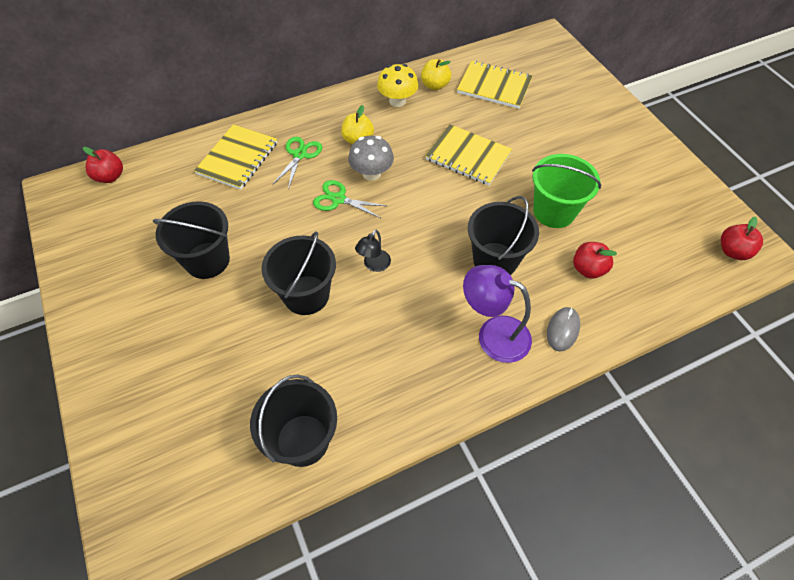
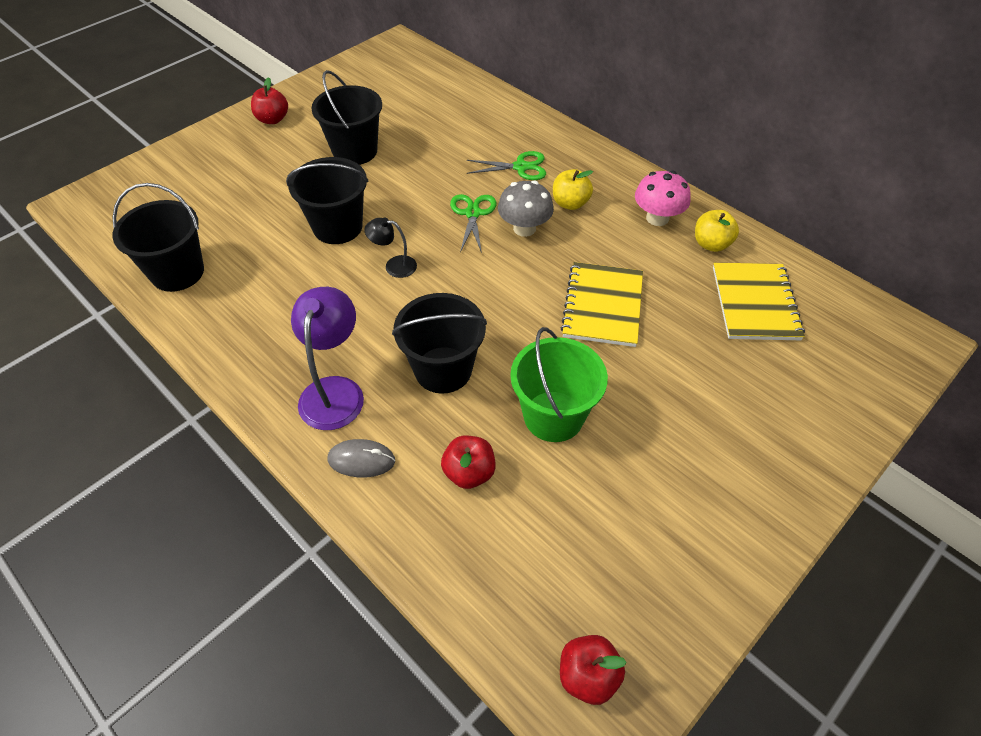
camera: 70 degrees right, 5 degrees down
(110, 177) = (426, 64): red apple -> red apple (272, 119)
(237, 158) = (491, 127): yellow notebook -> none
(397, 101) = (657, 218): yellow mushroom -> pink mushroom

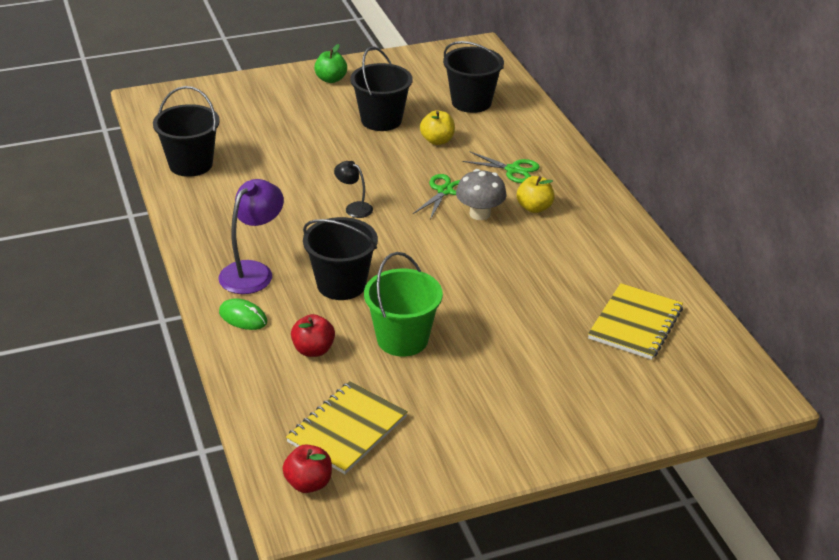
camera: 25 degrees right, 15 degrees down
(272, 119) = (331, 79): red apple -> green apple
(337, 227) = (329, 169): black bucket -> black bucket (471, 102)
(361, 460) = (243, 317): grey mouse -> green mouse
(603, 306) = (501, 285): yellow notebook -> yellow notebook (347, 429)
(657, 218) = (603, 240): pink mushroom -> none
(711, 244) = (635, 272): yellow apple -> yellow apple (437, 141)

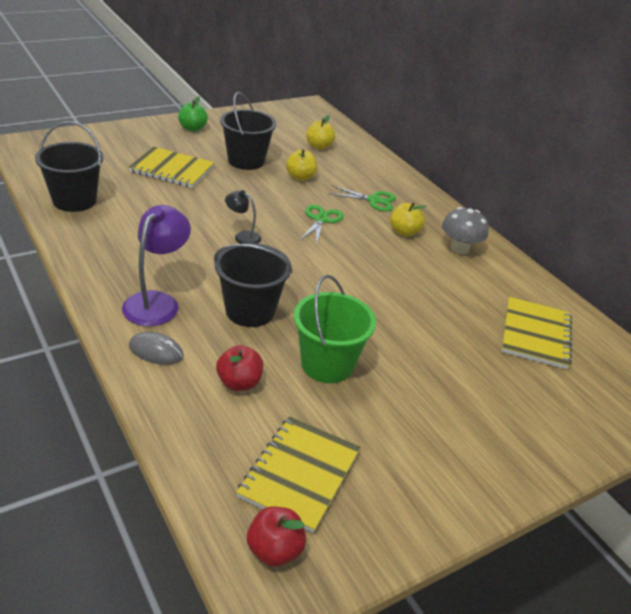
camera: 15 degrees left, 0 degrees up
(243, 317) = (156, 351): green mouse -> grey mouse
(297, 130) = (172, 169): none -> yellow notebook
(471, 102) = (319, 146): black bucket -> yellow apple
(480, 214) = (359, 239): grey mushroom -> grey mushroom (459, 248)

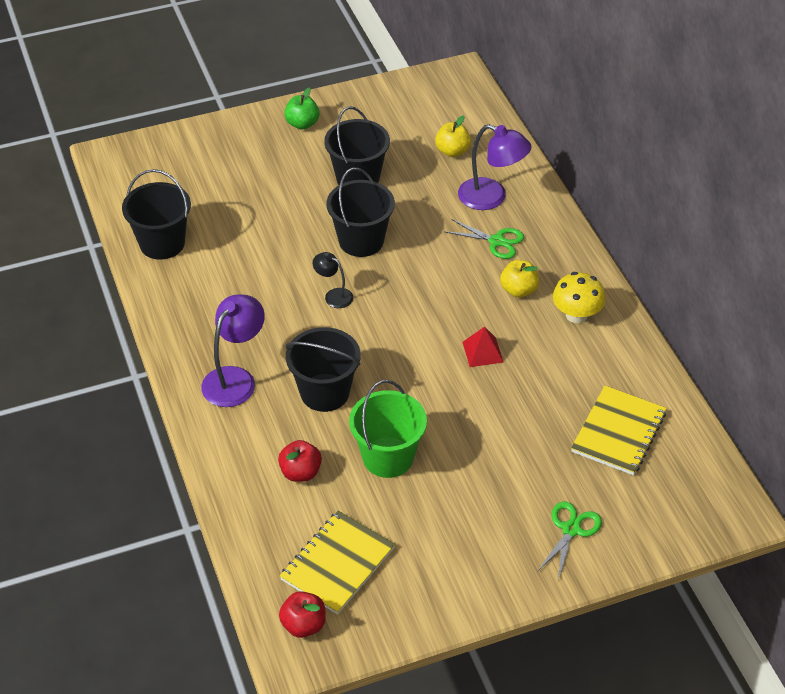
camera: 15 degrees right, 10 degrees up
(156, 351) = (229, 435): grey mouse -> none
(172, 169) = (270, 194): yellow notebook -> none
(258, 200) = (361, 241): none -> black bucket
(300, 177) = (417, 204): yellow apple -> none
(321, 220) = (426, 271): green scissors -> green scissors (571, 529)
(359, 174) = (491, 198): none -> purple lamp
(389, 276) = (482, 352): none -> red pyramid
(459, 248) = (576, 315): grey mushroom -> yellow mushroom

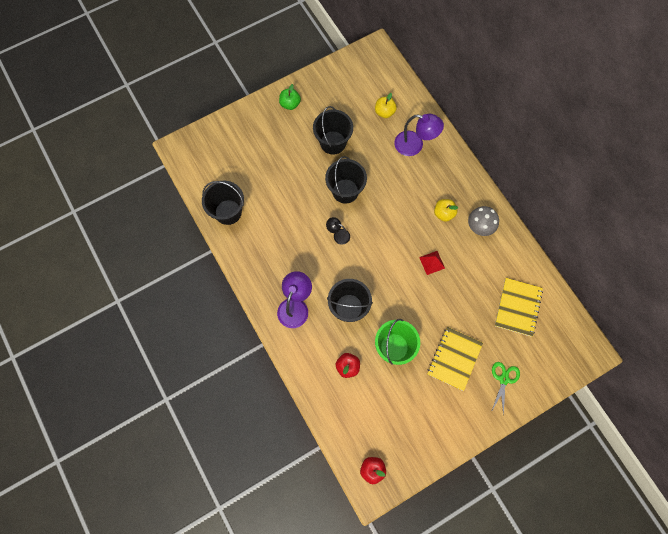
camera: 10 degrees left, 25 degrees up
(338, 564) = (382, 425): yellow notebook -> yellow notebook (454, 359)
(496, 241) = (424, 178): green scissors -> none
(576, 315) = (480, 226): yellow mushroom -> grey mushroom

